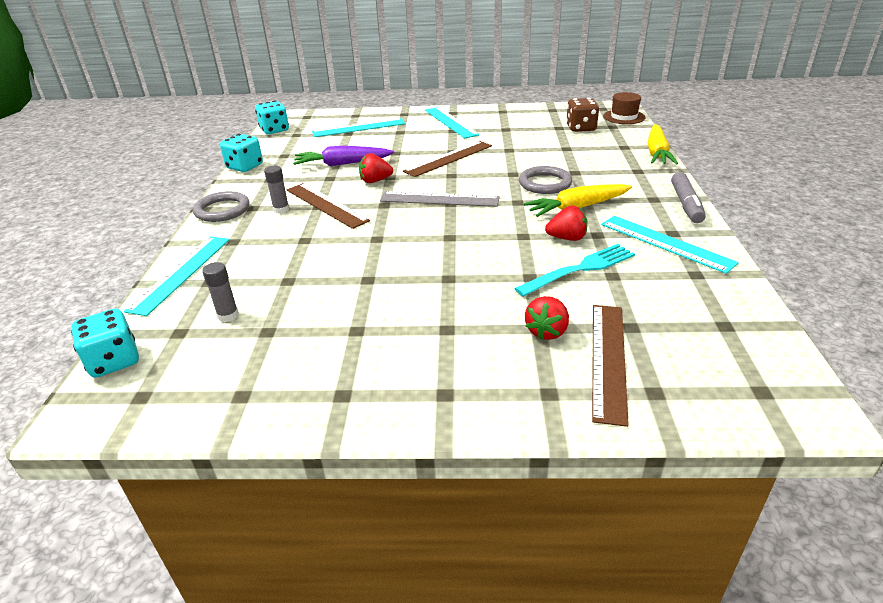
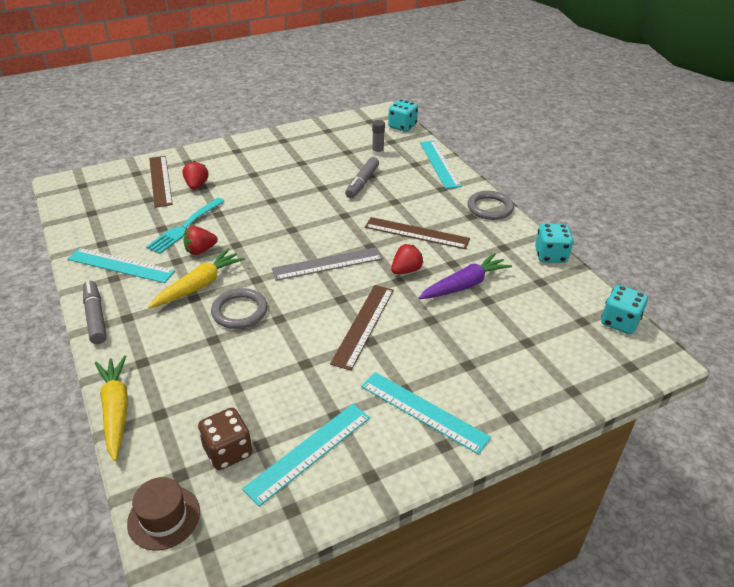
camera: 150 degrees right, 5 degrees up
(281, 209) = (446, 220): grey glue stick -> none
(311, 272) = (362, 183): none -> grey marker
(358, 128) = (528, 358): turquoise ruler -> turquoise ruler (309, 452)

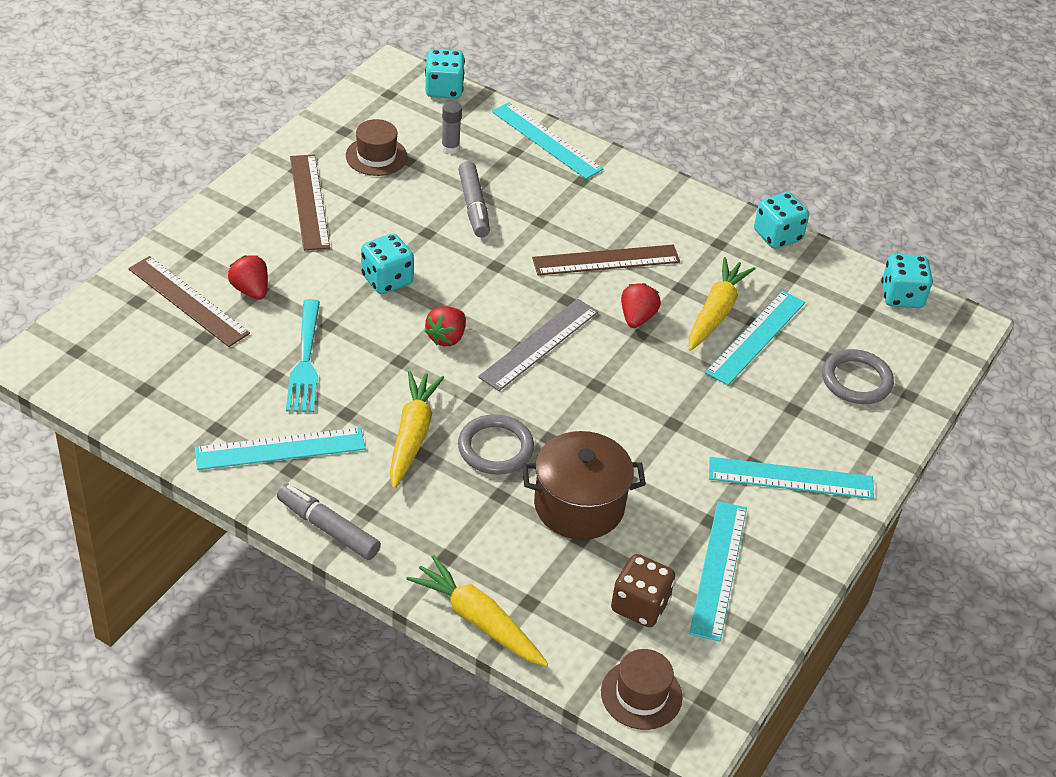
camera: 35 degrees left, 5 degrees up
(200, 250) = (363, 387): red strawberry -> red strawberry (446, 337)
(255, 366) = (579, 506): none -> brown pot
(274, 203) = (387, 280): none -> turquoise dice
(332, 145) = (376, 156): none -> brown hat
(363, 325) = (650, 407): brown ruler -> brown ruler (309, 201)
(464, 285) = (716, 312): purple carrot -> yellow carrot
(480, 309) = (756, 337): none -> turquoise ruler
(490, 208) = (662, 191): grey ring -> grey ring (856, 380)

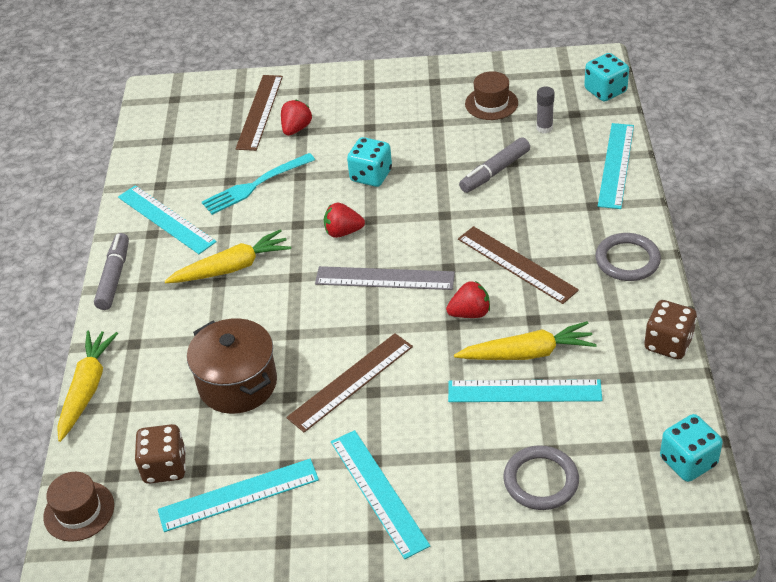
camera: 65 degrees right, 0 degrees up
(309, 201) = (409, 103): brown ruler -> brown ruler (351, 382)
(495, 448) = (256, 312): grey ring -> grey ring (627, 260)
(777, 236) = (668, 343): turquoise dice -> brown dice

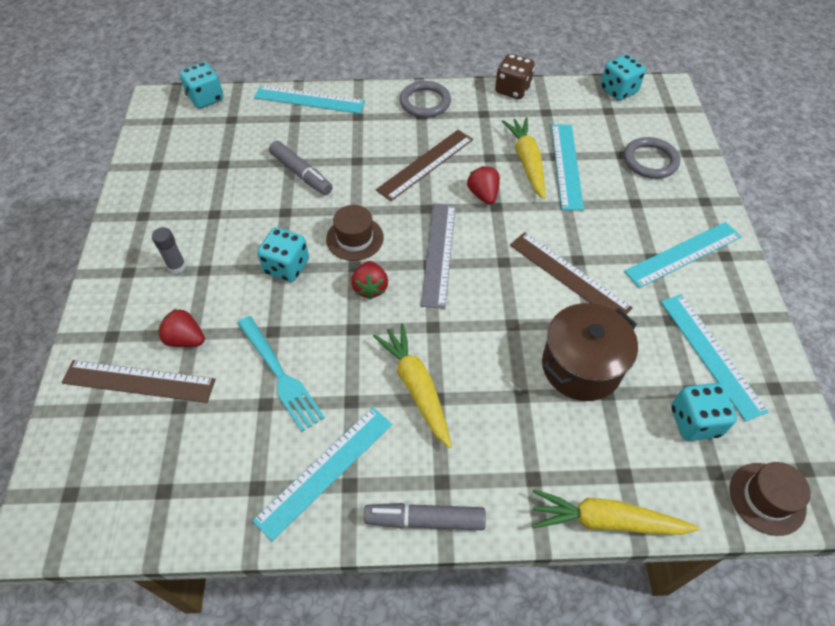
camera: 95 degrees left, 10 degrees up
(165, 467) = (694, 421): brown dice -> turquoise dice
(491, 103) = (197, 173): brown hat -> brown hat (354, 238)
(544, 128) = (247, 139): grey glue stick -> grey glue stick (177, 266)

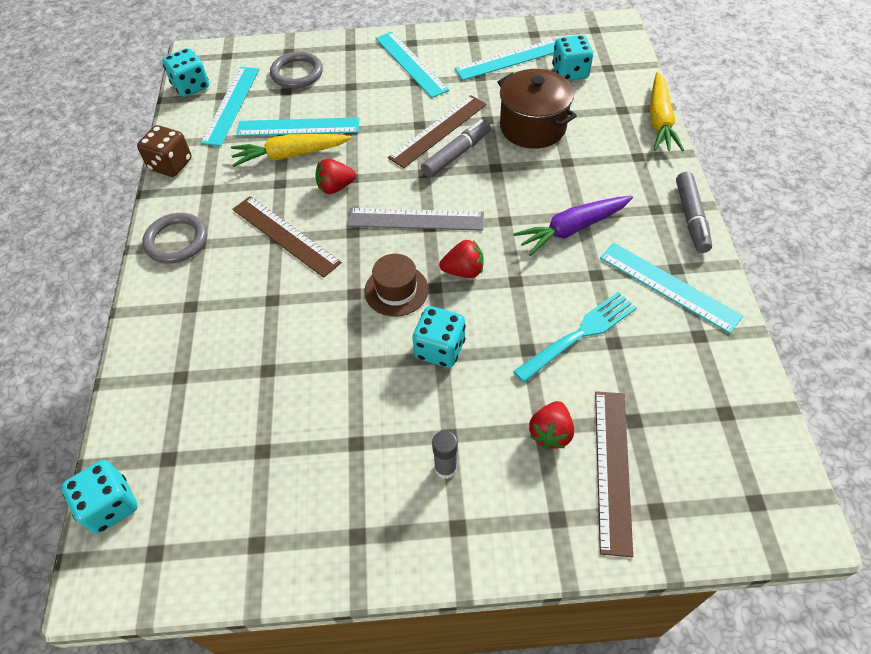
camera: 90 degrees left, 0 degrees up
(301, 174) = (290, 354): grey marker -> grey marker (456, 154)
(309, 99) = (144, 364): turquoise ruler -> turquoise ruler (231, 105)
(416, 387) = (572, 229): yellow carrot -> purple carrot
(767, 498) = (620, 47): brown hat -> none

